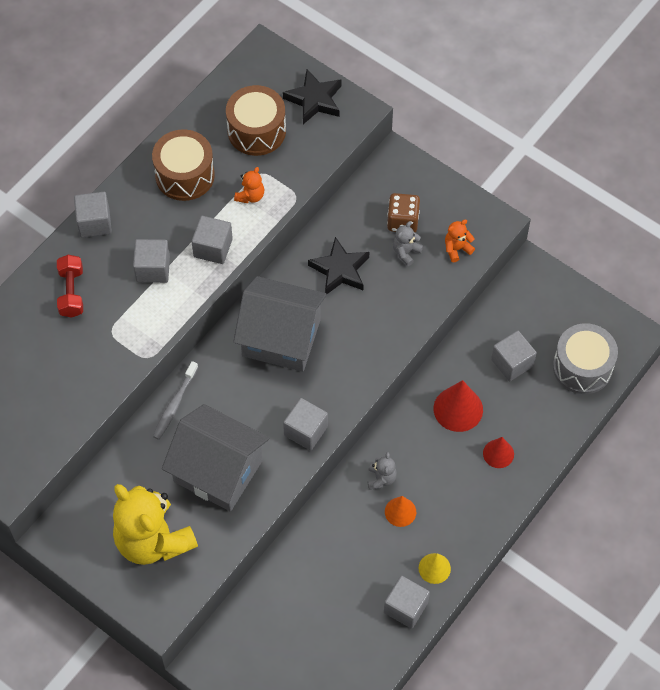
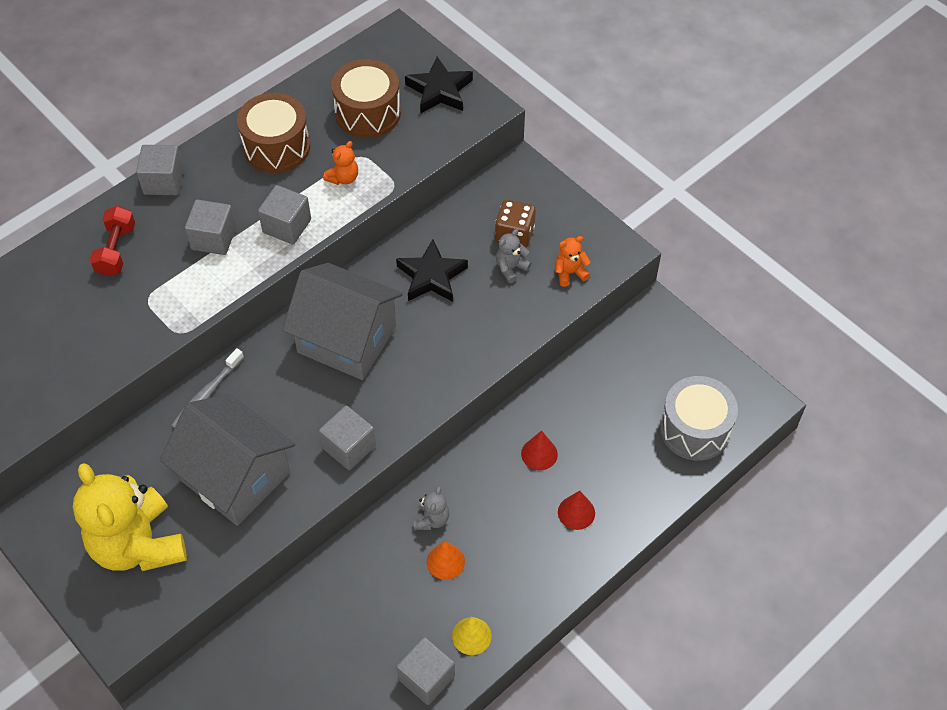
camera: 10 degrees right, 5 degrees down
(458, 409) = (539, 454): red cone -> red cone, size x0.62
(512, 363) = (613, 411): grey cube -> none

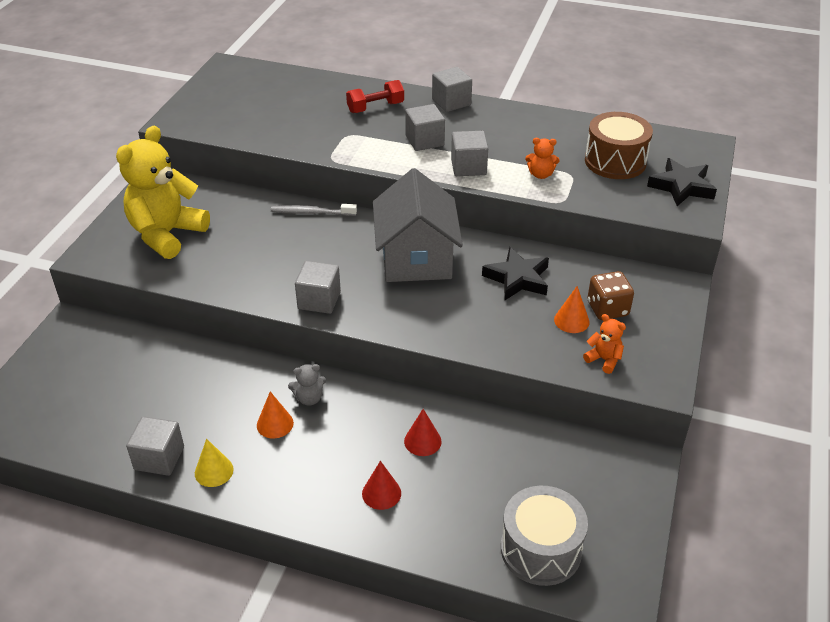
camera: 60 degrees right, 15 degrees down
(235, 476) = (252, 255): grey house -> none
(276, 147) = (534, 134): brown drum -> none
(511, 268) = (571, 320): grey teddy bear -> orange cone

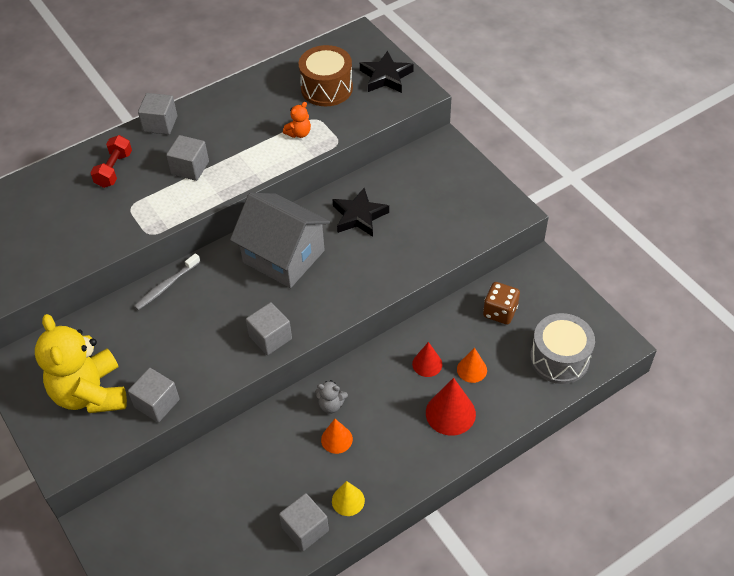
camera: 50 degrees left, 10 degrees up
(309, 398) = (331, 405): grey teddy bear -> grey teddy bear turned 75 degrees clockwise
(381, 493) = (450, 413): red cone -> red cone, size x1.61
(468, 167) = (248, 164): grey cube -> grey cube (157, 403)
(571, 320) = (424, 216): orange cone -> orange cone (472, 369)
(604, 359) = (471, 224): orange teddy bear -> none
(607, 309) = (431, 191): brown dice -> brown dice (500, 312)

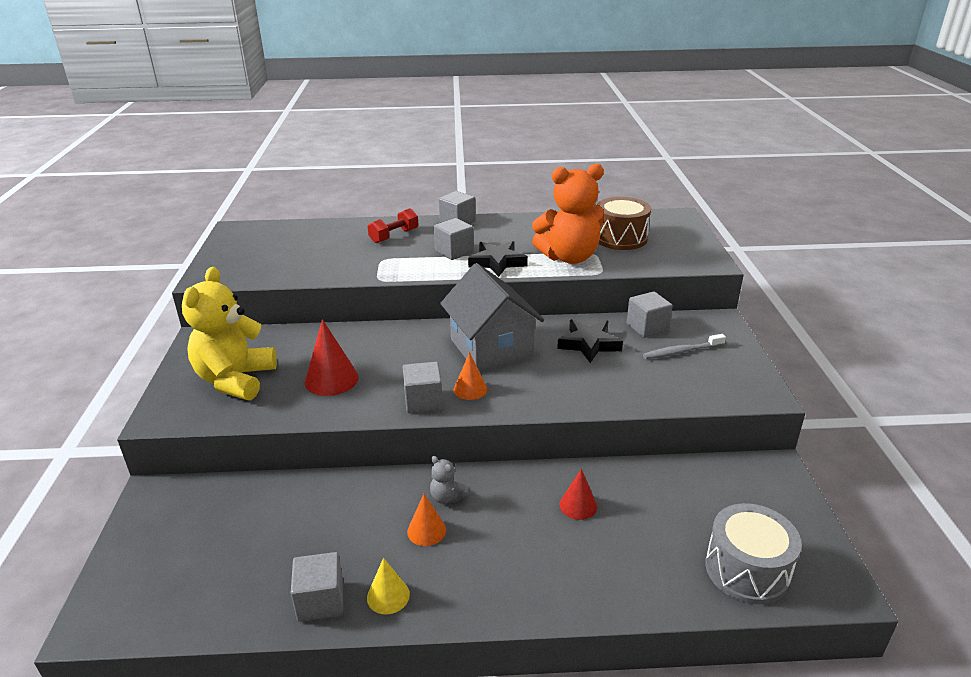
camera: 30 degrees right, 20 degrees down
(157, 403) = (277, 409): grey cube -> grey cube (647, 327)
(166, 286) = (371, 333): grey toothbrush -> grey toothbrush (681, 351)
(299, 133) = (569, 257): orange teddy bear -> orange teddy bear, size x2.44
(386, 77) = (684, 245): black star -> black star (497, 262)
(450, 413) = (570, 564): red cone -> red cone (331, 379)
(472, 369) = (626, 533): orange cone -> orange cone (470, 389)
(500, 312) = (698, 492): brown dice -> none

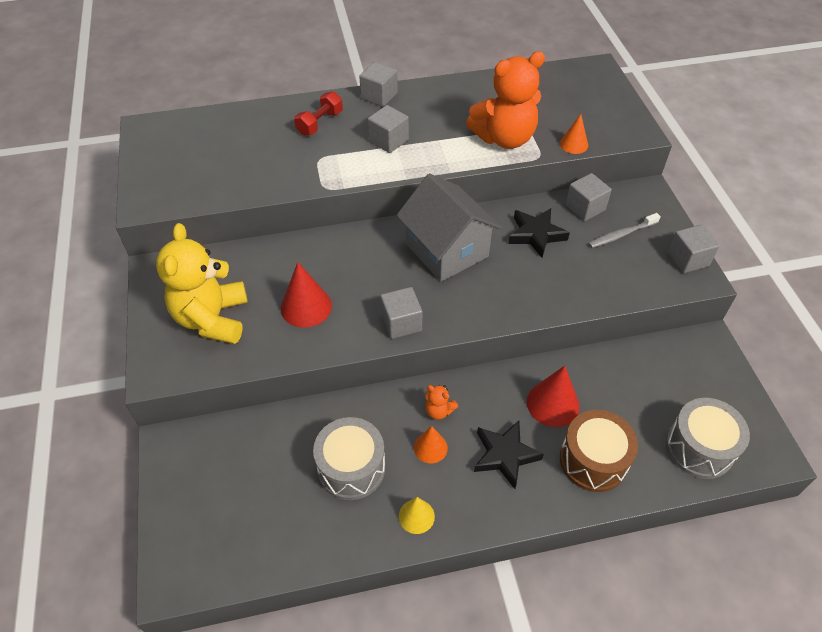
camera: 10 degrees left, 20 degrees up
(320, 601) = (361, 529): grey cube -> grey cube (688, 259)
(332, 539) = (351, 468): none -> grey drum
(447, 497) = (439, 411): grey teddy bear -> orange teddy bear
(470, 389) = (440, 303): orange cone -> orange cone (573, 144)
(497, 262) = (436, 152): black star -> black star (505, 455)
(578, 505) = (553, 403): red cone -> red cone, size x1.61
(620, 238) = (548, 106): brown drum -> brown drum (593, 460)

